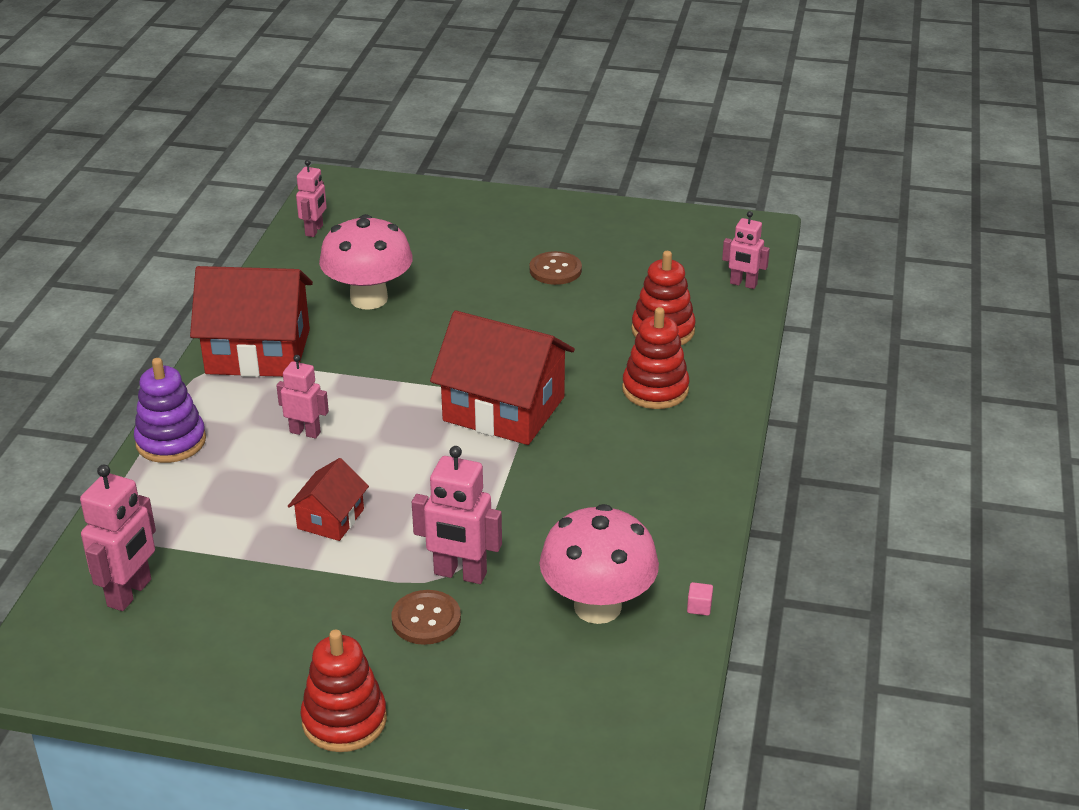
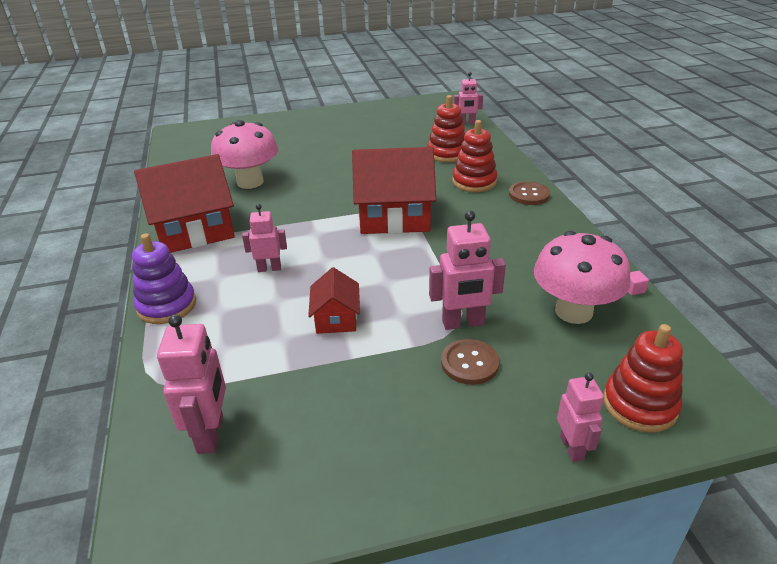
camera: 25 degrees left, 0 degrees up
(314, 230) = (183, 157): pink robot -> pink robot (572, 447)
(344, 720) = (482, 469): red stacking toy -> red stacking toy (639, 405)
(555, 270) = (355, 141): brown button -> brown button (529, 195)

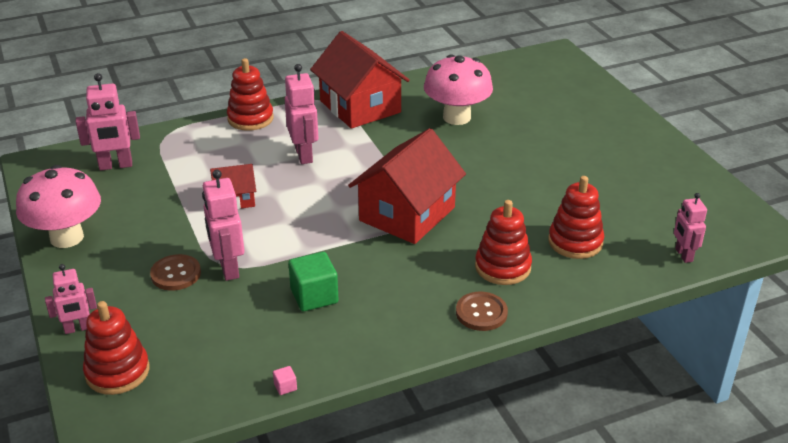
camera: 80 degrees right, 0 degrees up
(167, 305) = (250, 118): purple stacking toy -> red stacking toy
(269, 268) = (304, 155): pink robot -> pink robot, size x1.54
(394, 216) = (407, 214): red house -> red house turned 45 degrees clockwise
(509, 270) = (314, 296): none -> green cube
(573, 311) = (246, 339): pink mushroom -> pink mushroom (67, 237)

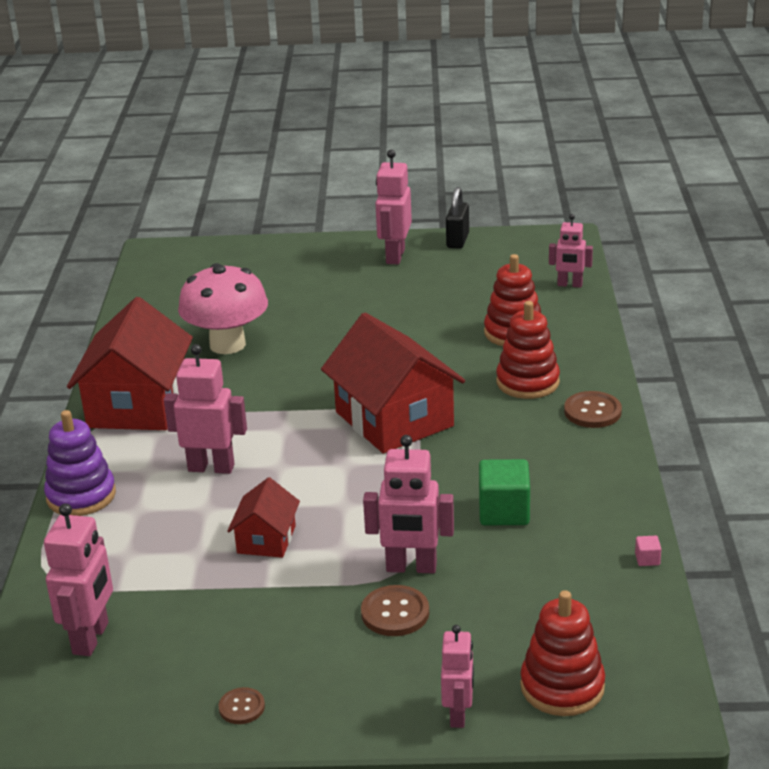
camera: 65 degrees left, 5 degrees down
(67, 237) = (242, 707): pink mushroom -> brown button
(250, 118) = (81, 496): red stacking toy -> purple stacking toy
(360, 107) = (138, 404): red house -> red house turned 75 degrees counterclockwise
(647, 152) = (395, 256): none -> pink robot
(703, 176) = (457, 240): none -> black padlock

